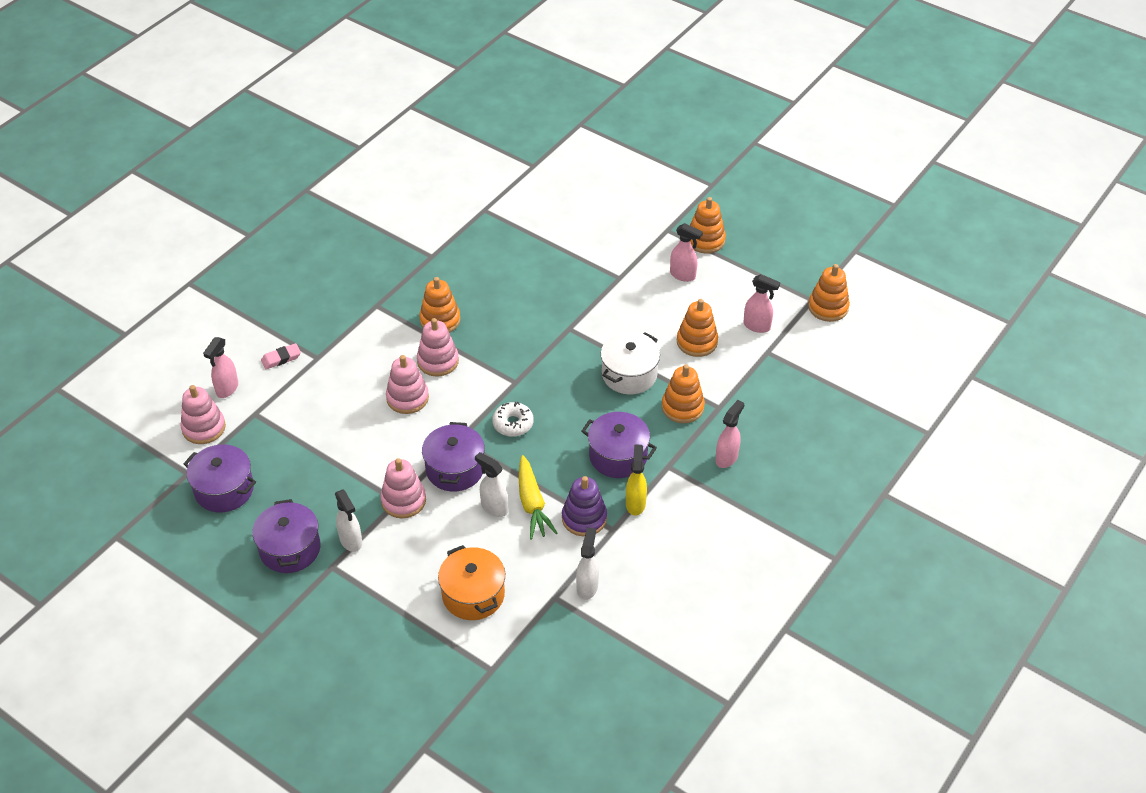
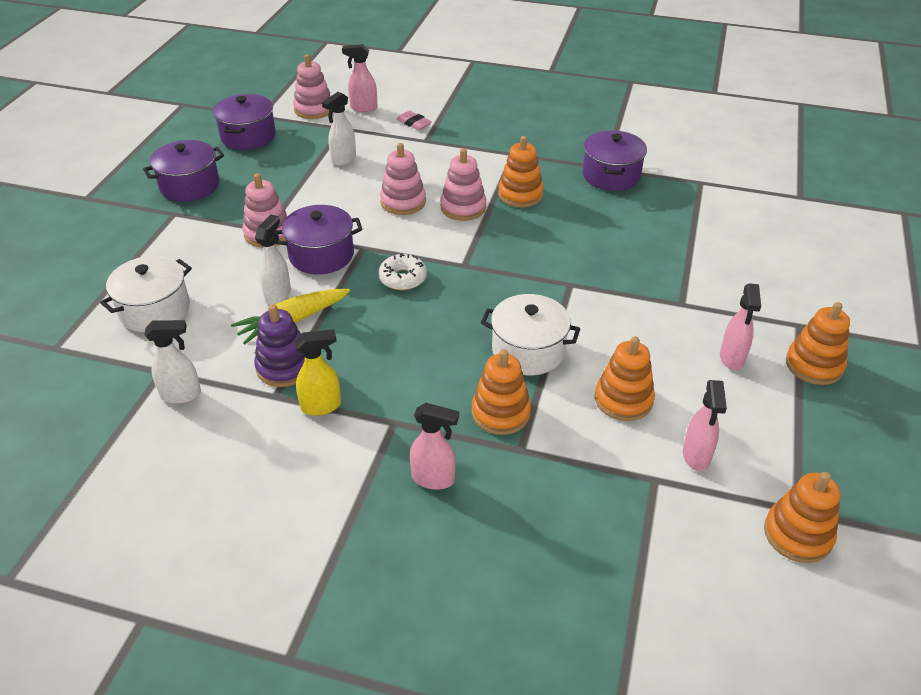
camera: 70 degrees right, 5 degrees down
(351, 541) = (207, 216): white spray bottle -> white spray bottle (343, 159)
(473, 595) = (155, 310): orange pot -> white pot
(618, 456) = (391, 372): purple pot -> purple pot (611, 175)

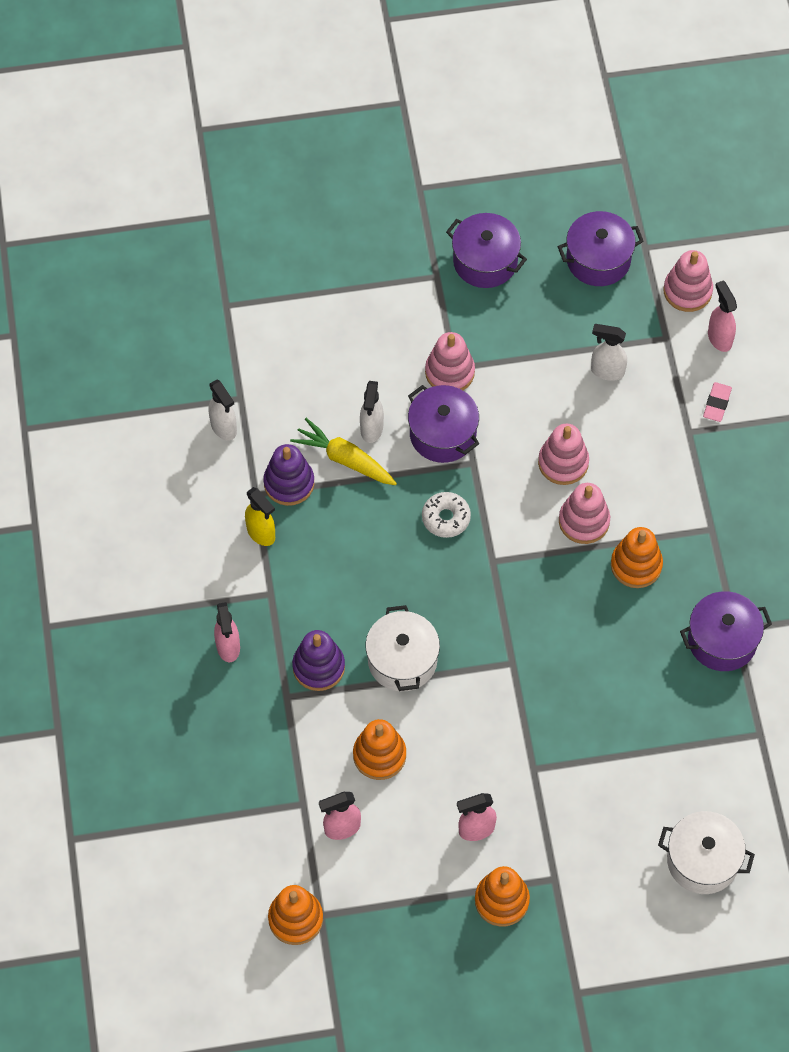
camera: 65 degrees right, 20 degrees up
(155, 310) = (304, 347): white pot -> white pot (702, 861)
(278, 294) = (371, 429): white spray bottle -> white spray bottle turned 105 degrees clockwise
(501, 412) = (318, 667): orange stacking toy -> purple stacking toy

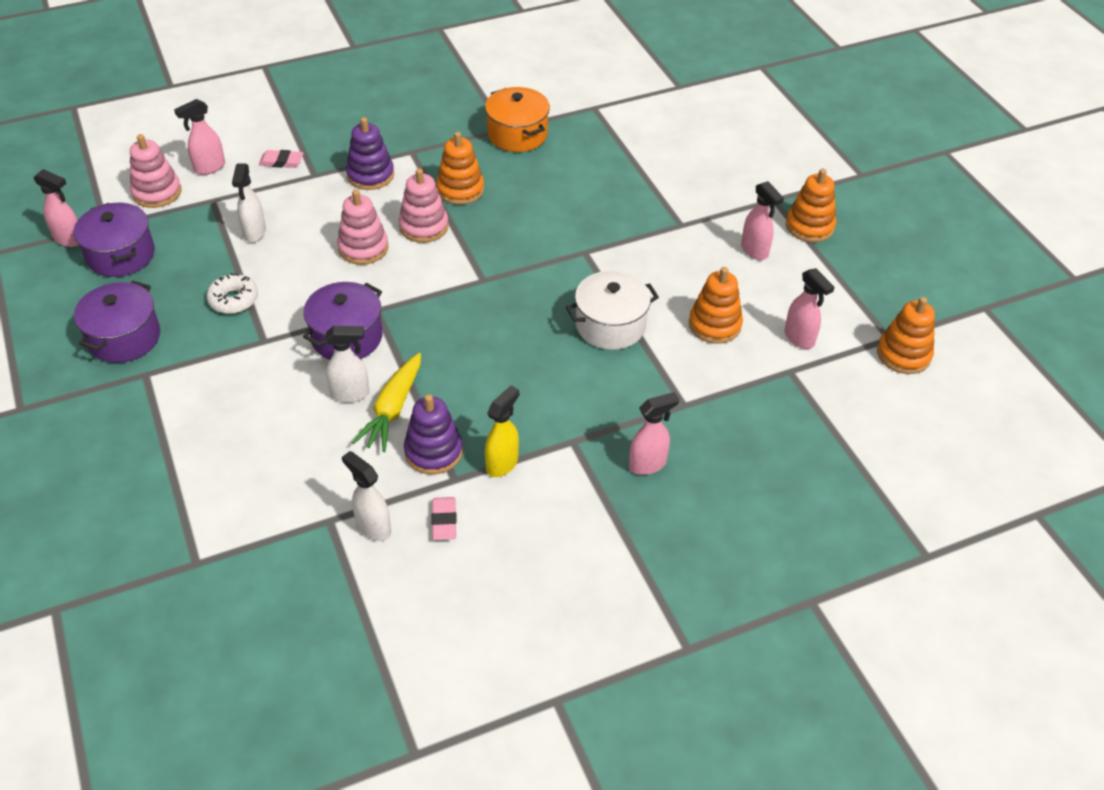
camera: 105 degrees left, 15 degrees down
(215, 479) = (444, 521): none -> pink eraser
(224, 428) = (373, 527): white spray bottle -> white spray bottle turned 90 degrees counterclockwise
(318, 667) = (641, 386): purple stacking toy -> purple stacking toy (370, 175)
(446, 518) = (444, 319): white donut -> white donut (233, 300)
(449, 372) = (270, 344): pink stacking toy -> none
(630, 219) = (69, 239): none -> pink spray bottle
(702, 861) = (715, 124): white pot -> none
(722, 640) = (517, 134): purple pot -> orange pot

